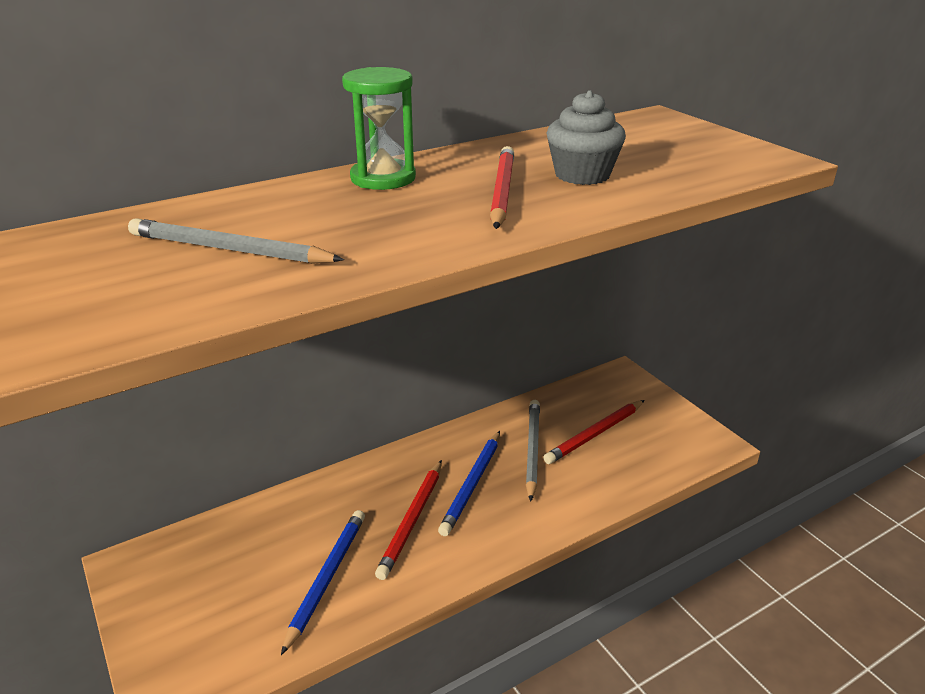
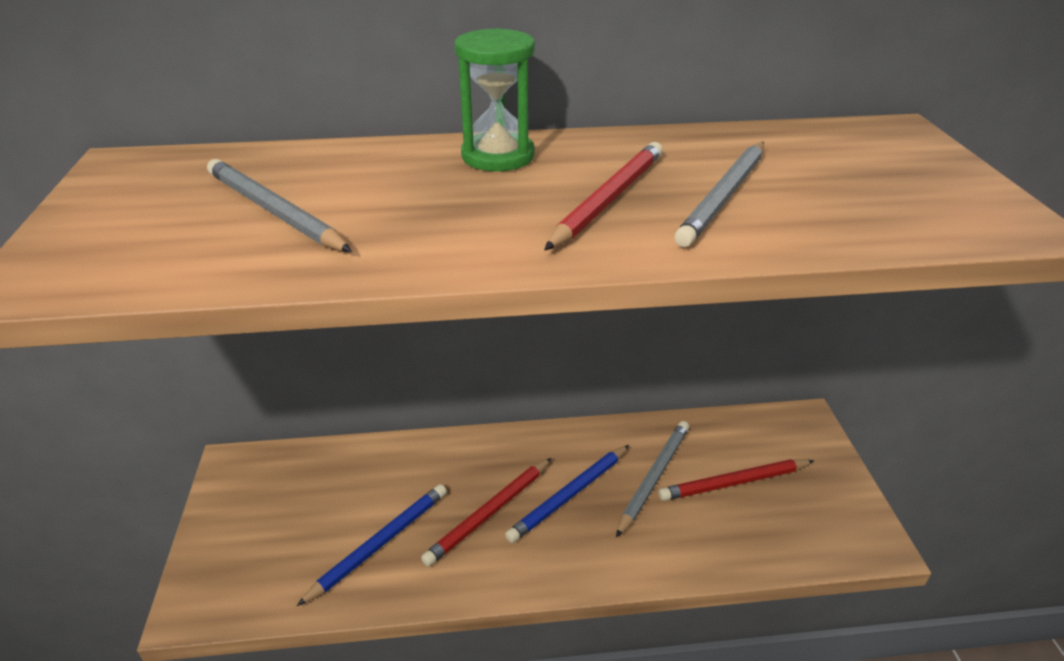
camera: 25 degrees right, 5 degrees up
(582, 175) = (724, 196): grey cupcake -> grey pencil

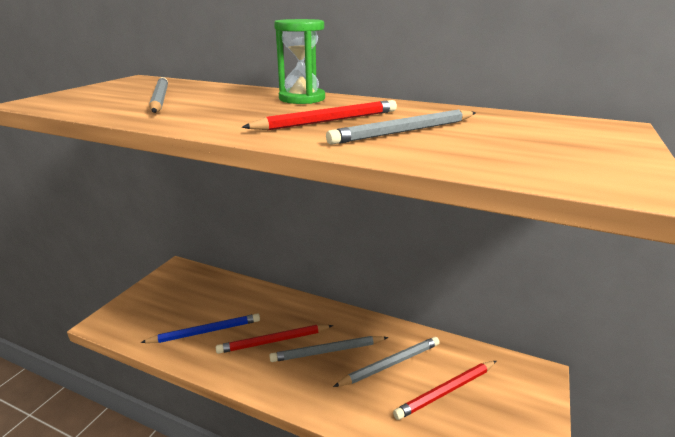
camera: 30 degrees right, 10 degrees down
(569, 495) = (327, 351): blue pencil -> grey pencil
(734, 482) = (446, 391): red pencil -> red pencil turned 45 degrees counterclockwise

